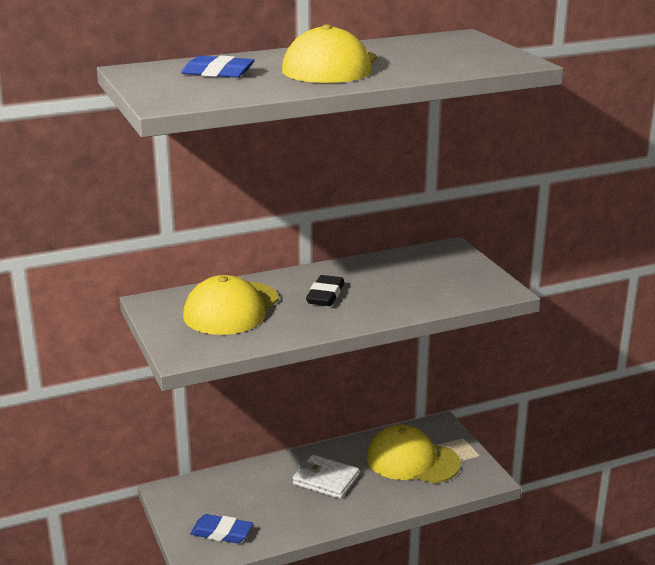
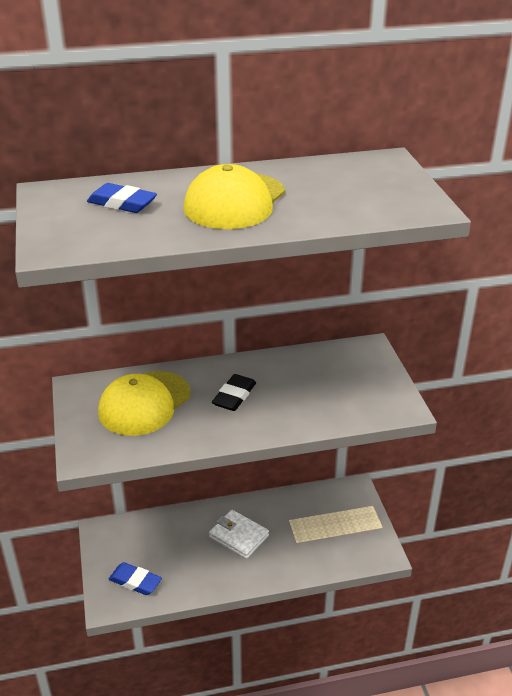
camera: 10 degrees right, 10 degrees up
(412, 460) = (320, 525): yellow cap -> none

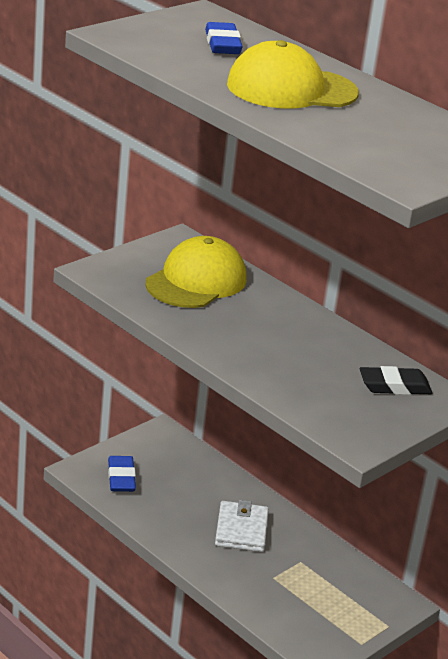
camera: 55 degrees right, 5 degrees down
(144, 403) = (196, 281): yellow cap -> yellow cap turned 120 degrees clockwise
(234, 396) = (261, 329): black eraser -> black eraser (394, 386)

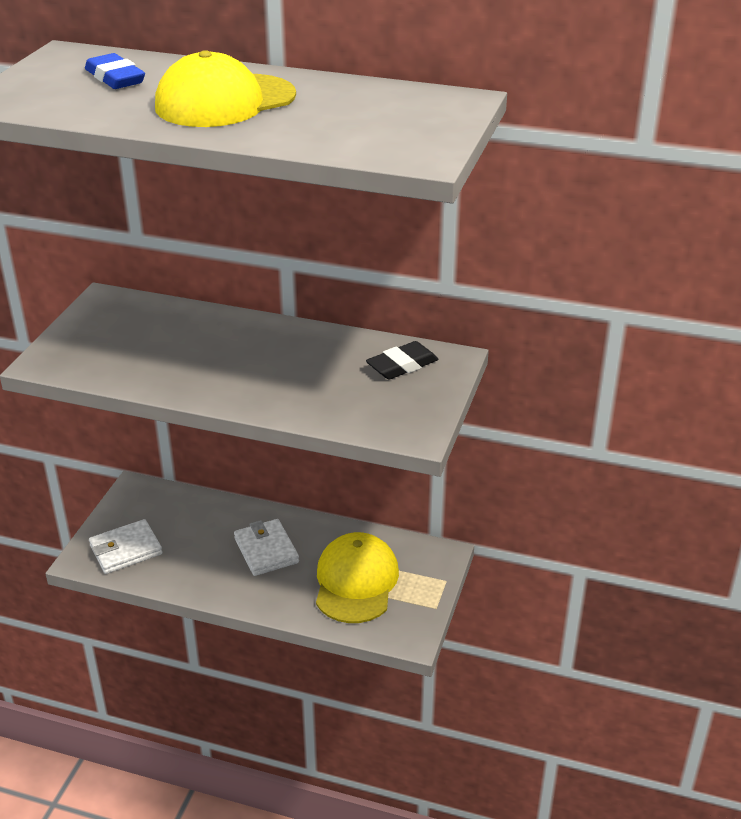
camera: 25 degrees left, 5 degrees up
(121, 478) = (126, 550): blue eraser -> white wallet
(196, 281) = (150, 334): yellow cap -> yellow cap (356, 582)

